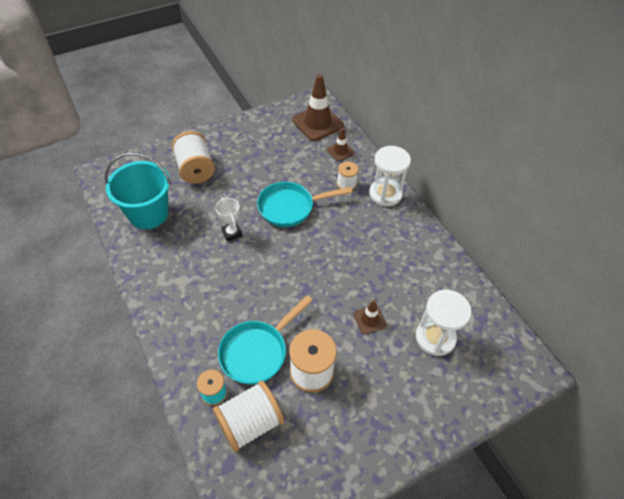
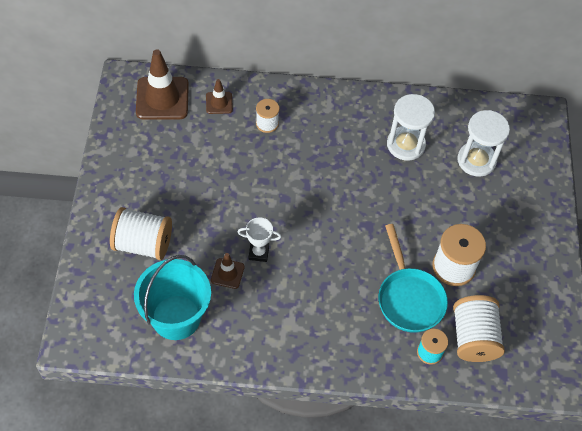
camera: 60 degrees left, 5 degrees up
(290, 207) = (262, 186): turquoise pan -> none
(369, 319) = (430, 196): brown traffic cone -> brown traffic cone (227, 273)
(385, 194) = (302, 100): white hourglass -> white hourglass (405, 145)

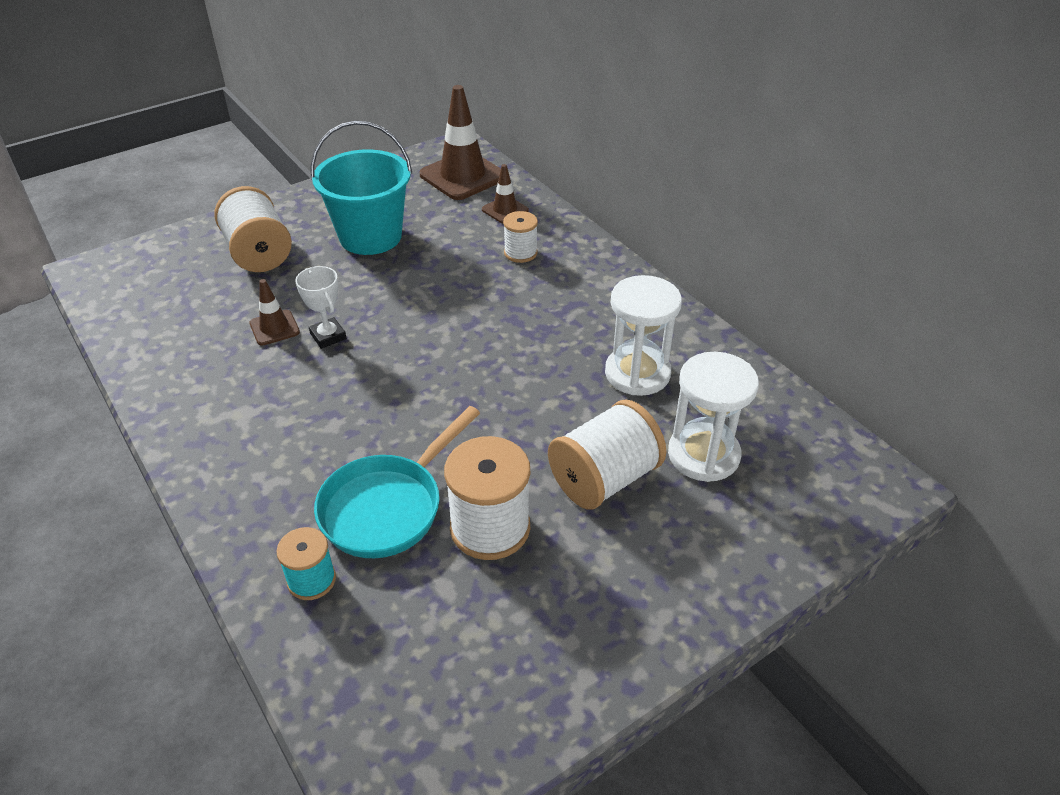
camera: 55 degrees right, 15 degrees down
(176, 317) = (178, 321): turquoise bucket -> turquoise bucket (370, 236)
(473, 337) = (383, 621): white spool -> white spool (604, 479)

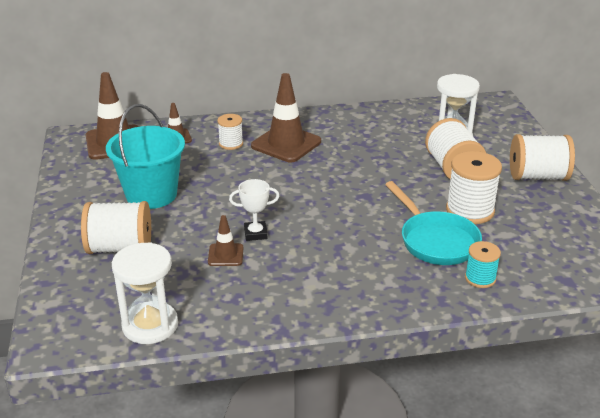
camera: 65 degrees left, 10 degrees down
(553, 296) = (286, 144): none -> brown traffic cone
(637, 373) = (377, 137): white hourglass -> white hourglass (150, 325)
(653, 596) = (537, 176): none -> white spool

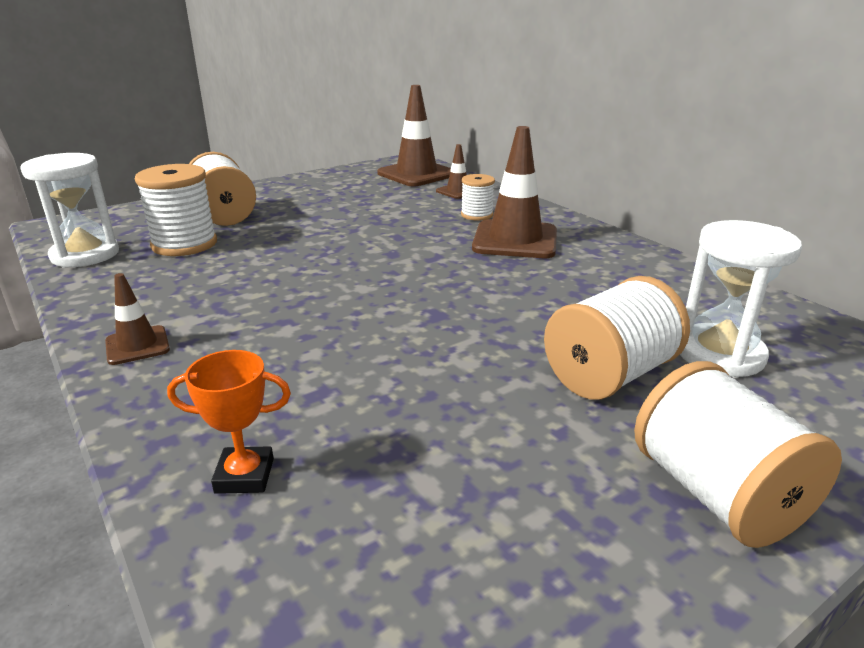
camera: 65 degrees right, 5 degrees down
(151, 194) = (332, 206): turquoise bucket -> none
(225, 255) = (231, 260): brown traffic cone -> brown traffic cone (137, 345)
(255, 233) = (286, 266): white trophy -> none
(435, 241) = (348, 400): turquoise pan -> none
(470, 210) = (479, 421): white spool -> white spool (184, 244)
(480, 278) = (244, 476): turquoise spool -> orange trophy

